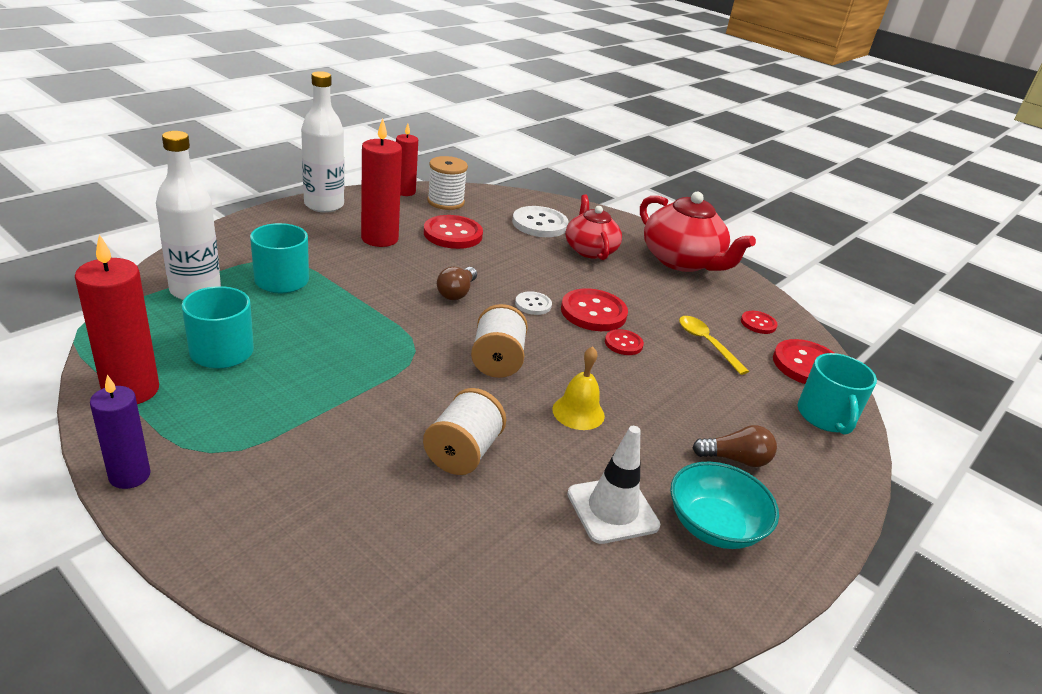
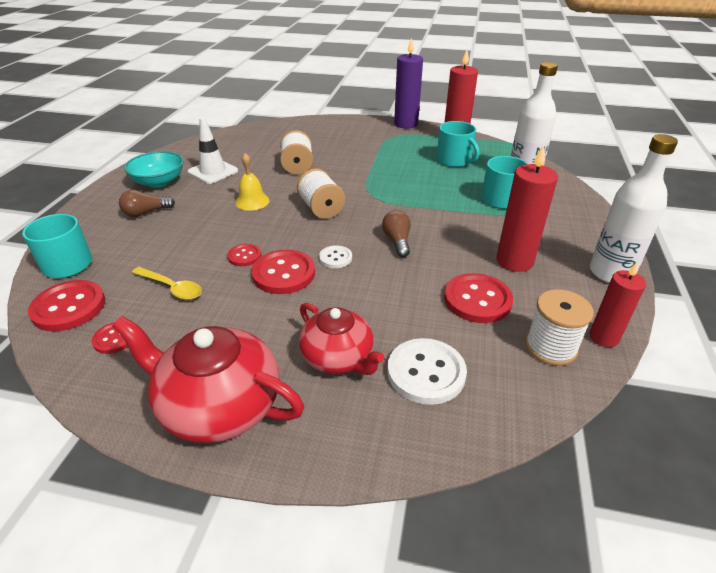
camera: 155 degrees right, 5 degrees up
(129, 475) = (406, 124): purple candle -> purple candle, size x1.55

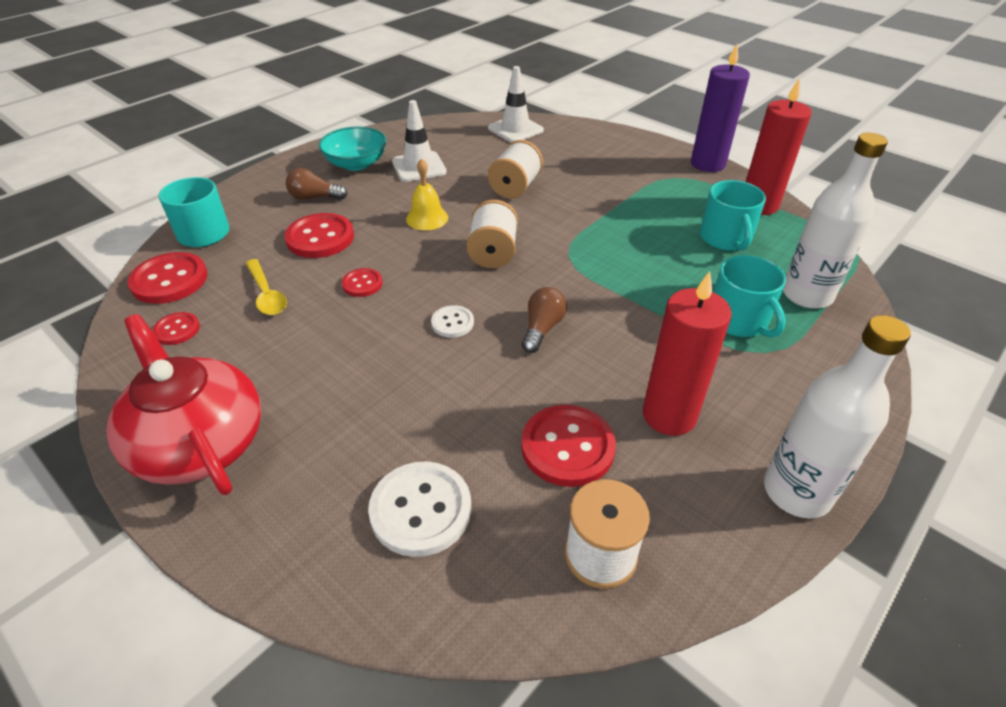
camera: 30 degrees right, 5 degrees up
(262, 132) = (515, 129): none -> white traffic cone
(283, 273) = (382, 320): red button -> red button (320, 238)
(338, 357) = (348, 446): red teapot -> none
(603, 337) = (688, 578): red candle -> none

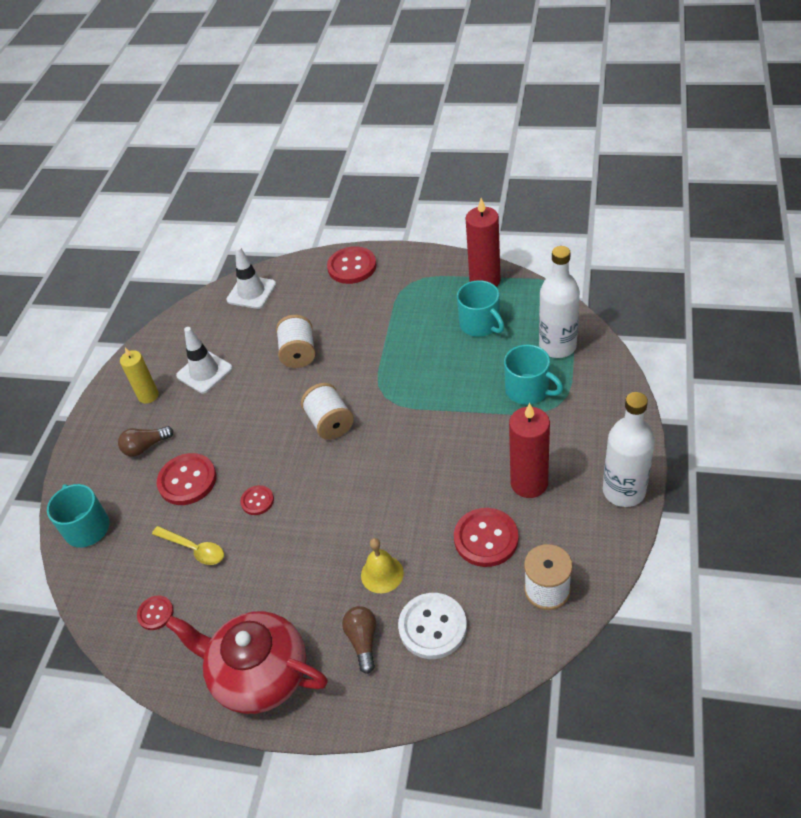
camera: 25 degrees left, 5 degrees up
(169, 280) = (104, 581): red button -> red button (352, 267)
(356, 164) = (148, 396): turquoise bowl -> yellow candle
(427, 218) = (254, 418): yellow bell -> yellow bell (382, 574)
(452, 323) = (348, 495): white button -> none
(542, 328) = (411, 466): brown light bulb -> brown light bulb (363, 641)
(707, 164) = (425, 257): purple candle -> none

